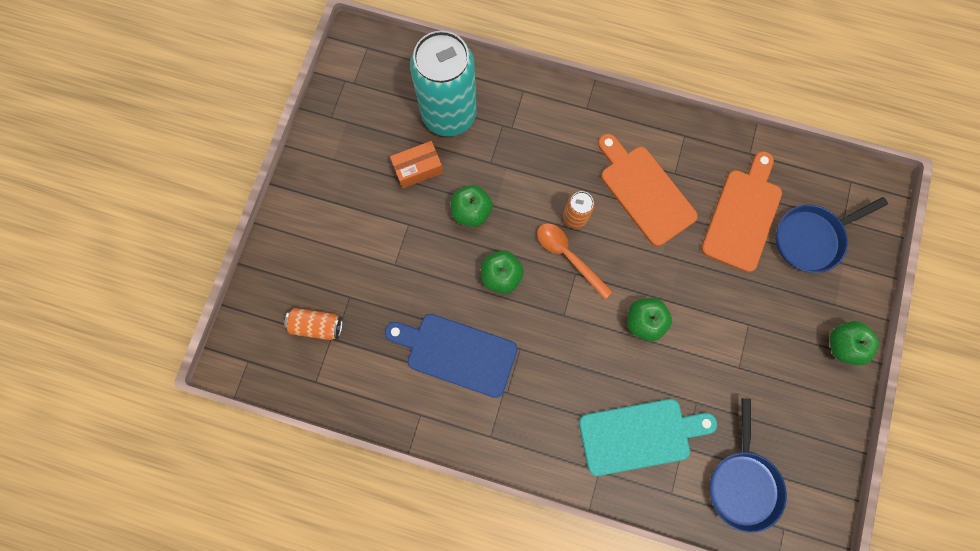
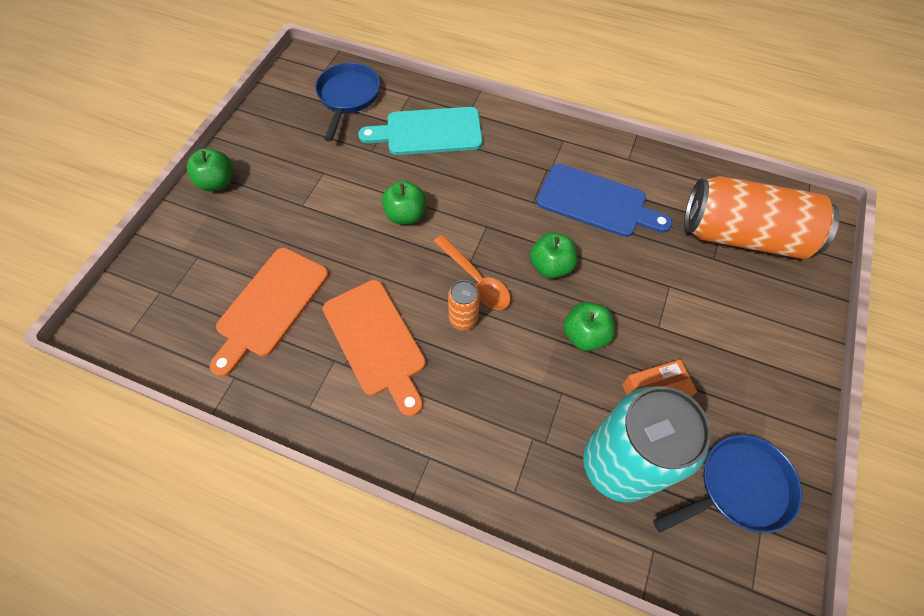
camera: 175 degrees left, 15 degrees down
(317, 326) = (743, 235): orange can -> orange can, size x2.27
(811, 238) = (204, 276): blue pan -> blue pan (738, 487)

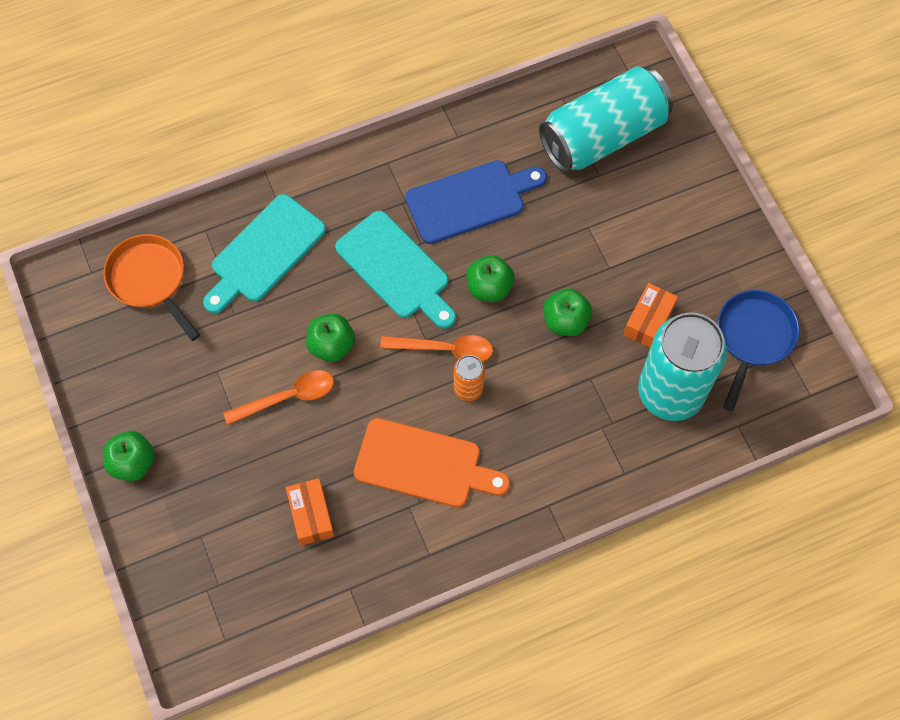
camera: 45 degrees left, 5 degrees up
(270, 305) = (311, 515): orange cutting board -> orange box
(344, 222) = (288, 397): none -> orange spoon
(348, 97) = (150, 280): blue pan -> orange pan
(499, 203) = (396, 269): none -> turquoise cutting board
(743, 235) = (602, 135): orange can -> turquoise can

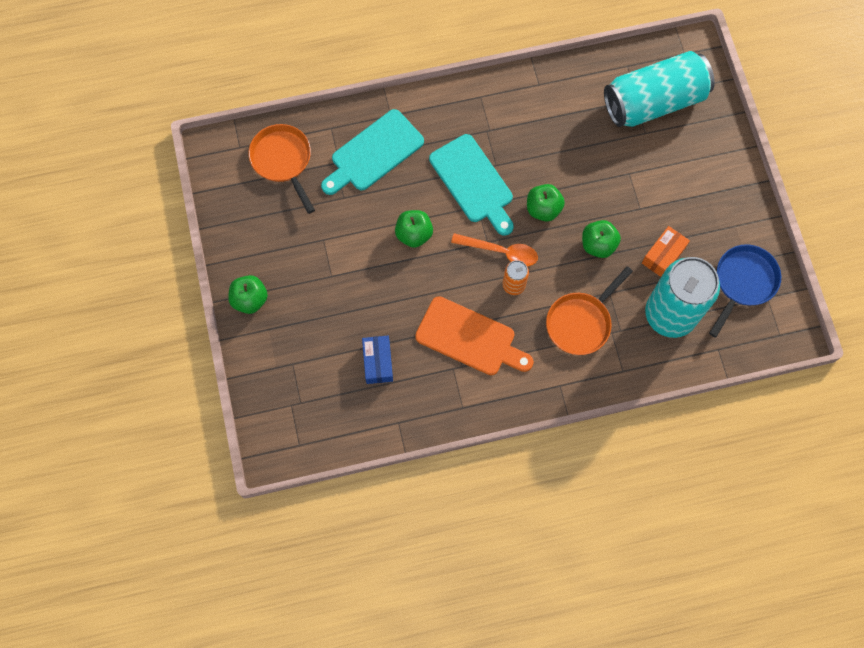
camera: 10 degrees right, 5 degrees up
(288, 397) = (374, 269): orange spoon -> none
(311, 515) = (378, 362): orange box -> blue box
(470, 200) = (540, 137): blue cutting board -> none
(561, 421) = (581, 322): none -> orange pan

